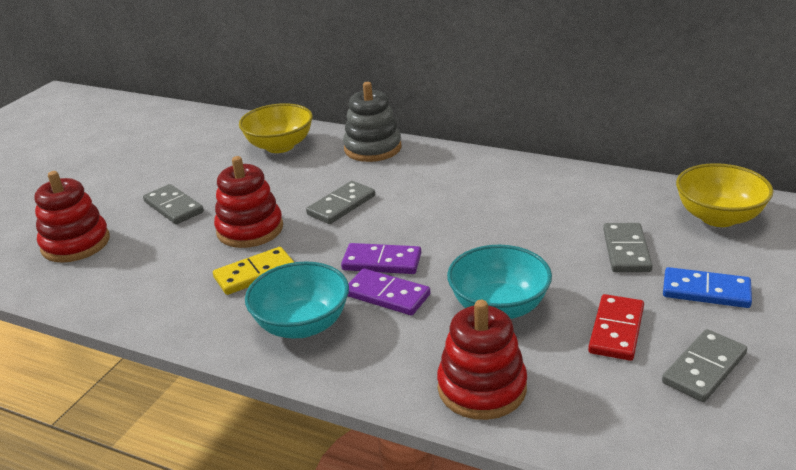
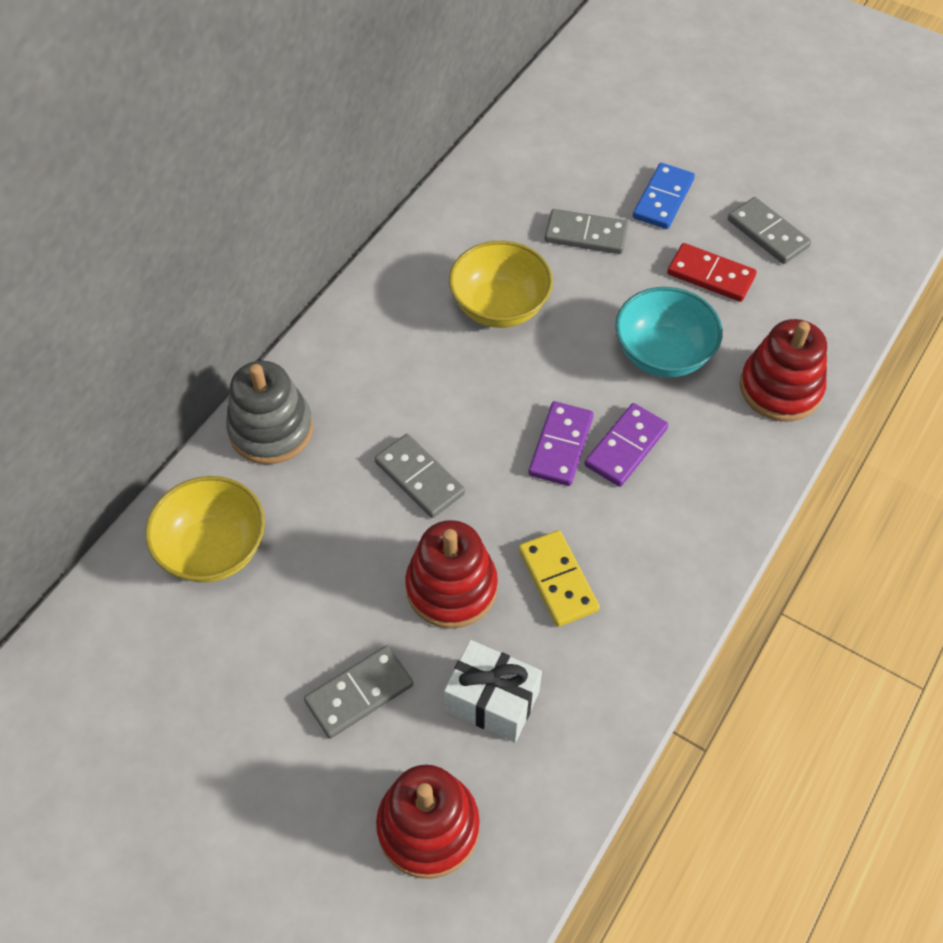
camera: 85 degrees left, 25 degrees up
(159, 257) = (492, 701): none -> white gift
(302, 325) = (667, 531): turquoise bowl -> none
(718, 217) = (543, 151): yellow bowl -> yellow bowl (499, 306)

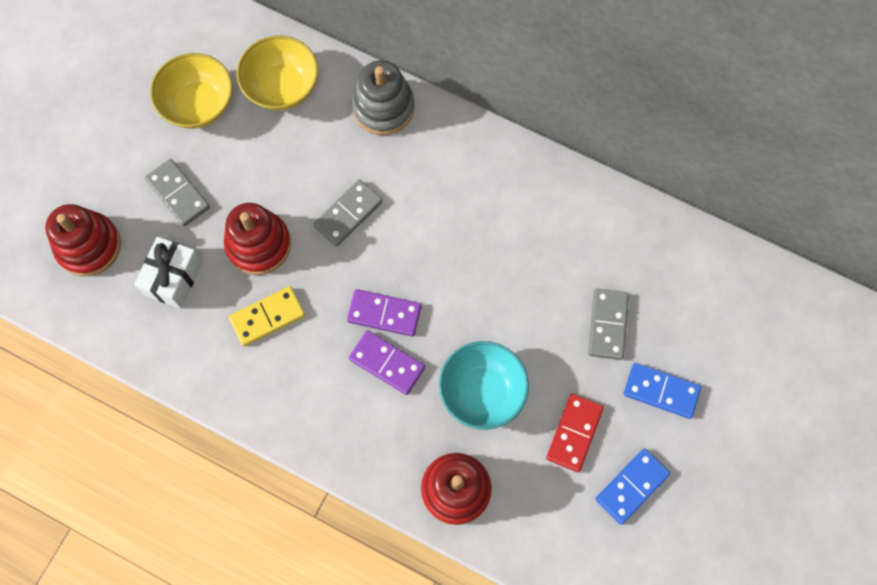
camera: 85 degrees right, 15 degrees up
(499, 306) = (518, 259): yellow bowl -> yellow bowl (198, 105)
(767, 233) = (631, 486): grey domino -> blue domino

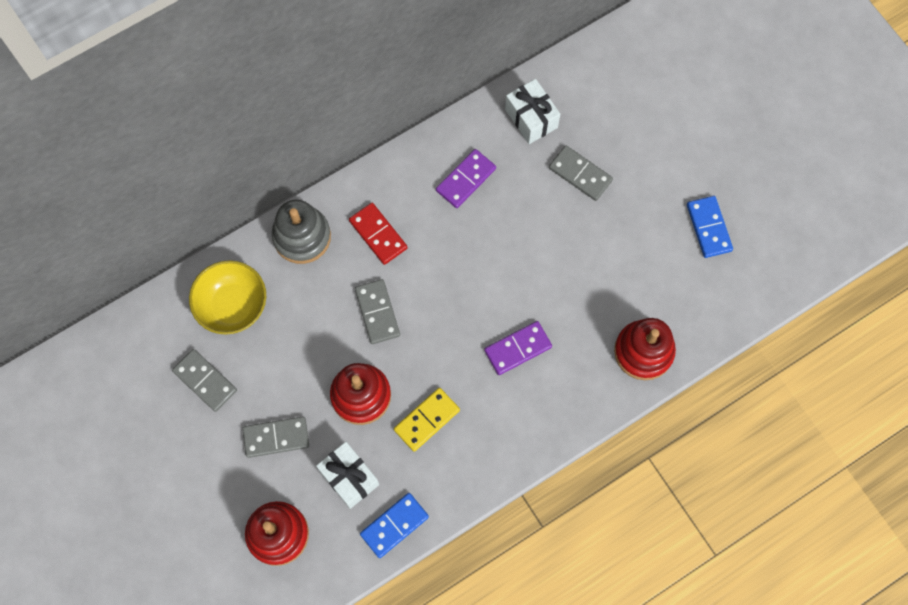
camera: 60 degrees left, 0 degrees up
(198, 105) = (205, 381): yellow bowl -> grey domino
(267, 317) = (426, 420): yellow domino -> yellow domino turned 45 degrees clockwise
(384, 314) = (477, 329): purple domino -> purple domino (466, 180)
(482, 391) = (580, 291): turquoise bowl -> none
(574, 433) = (648, 244): red domino -> red domino (378, 234)
(636, 245) = (531, 118): none -> white gift
(661, 391) = (651, 167): blue domino -> blue domino (394, 525)

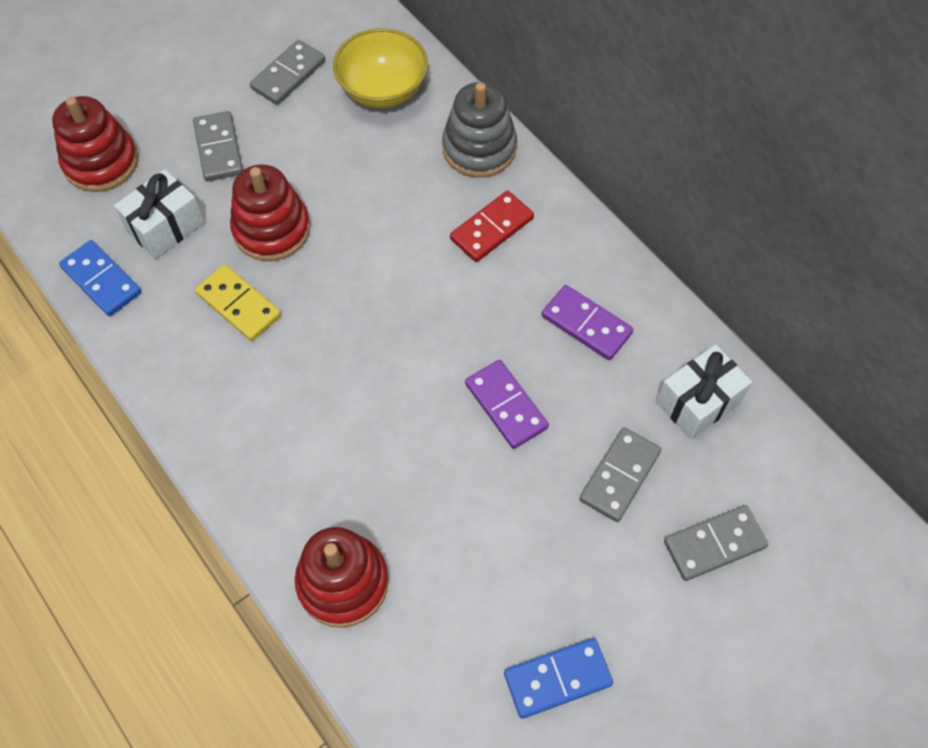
camera: 85 degrees right, 10 degrees down
(377, 312) = (383, 237): grey domino -> grey domino (714, 544)
(518, 349) = (340, 407): purple domino -> purple domino (506, 406)

